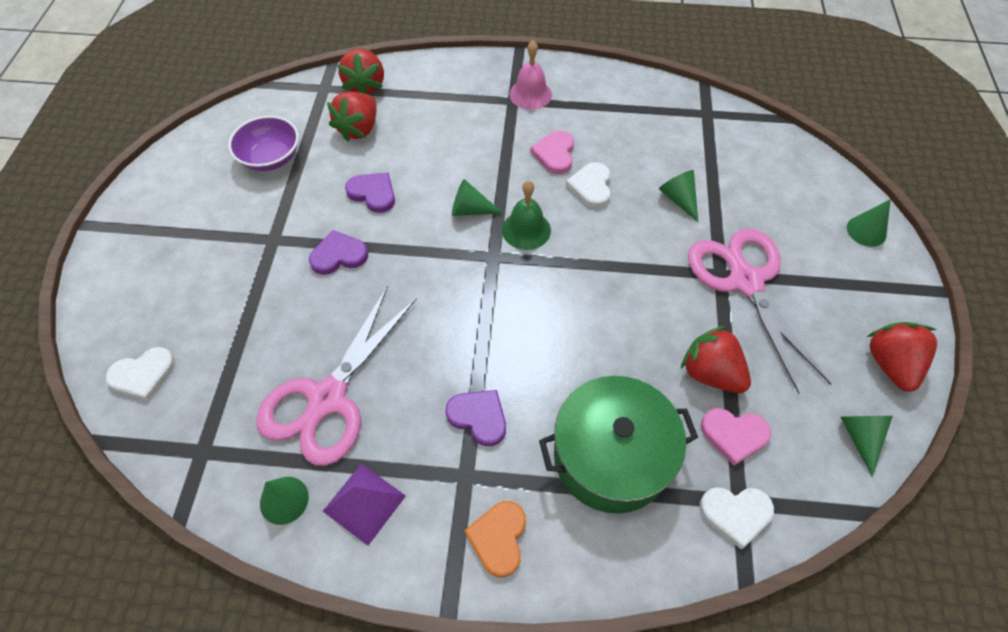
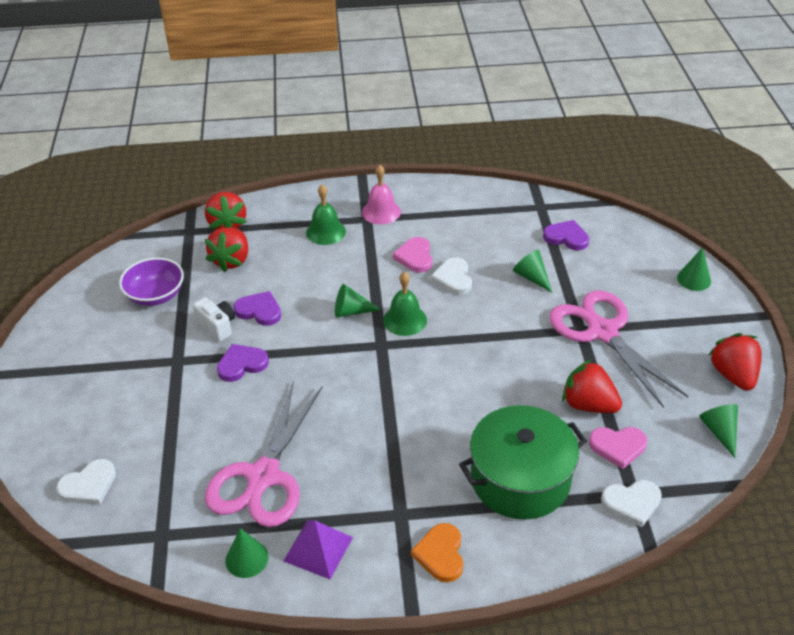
camera: 10 degrees left, 15 degrees down
(324, 205) = (217, 326): none -> white camera
(466, 109) = (326, 232): none -> green bell
(478, 417) = (400, 469): purple heart -> purple heart (566, 237)

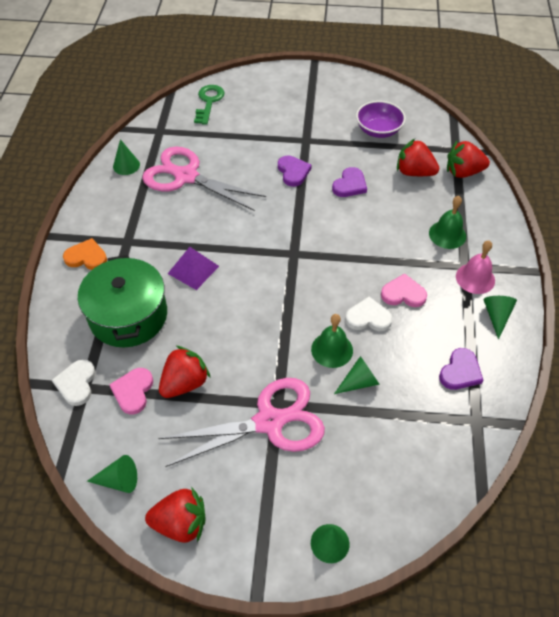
camera: 100 degrees right, 10 degrees up
(89, 485) = (209, 102): white heart -> green key
(217, 326) = (337, 161): white camera -> none
(318, 549) = (118, 197): purple pyramid -> purple pyramid (193, 269)
(351, 311) = (337, 239): green cone -> green cone (496, 316)
(405, 320) = (319, 273): green bell -> green bell (332, 349)
(566, 237) = (419, 431): purple heart -> purple heart (460, 371)

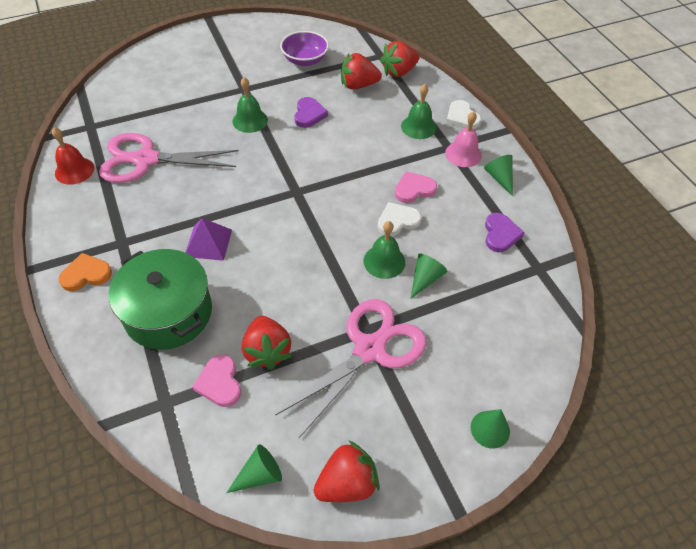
camera: 30 degrees left, 0 degrees up
(76, 383) = (154, 402): white heart -> white heart (462, 117)
(126, 165) = (74, 170): green cone -> red bell
(184, 383) = (267, 351): red strawberry -> red strawberry turned 150 degrees clockwise
(209, 102) = (126, 84): green key -> none
(293, 172) = (250, 120): purple heart -> green bell

